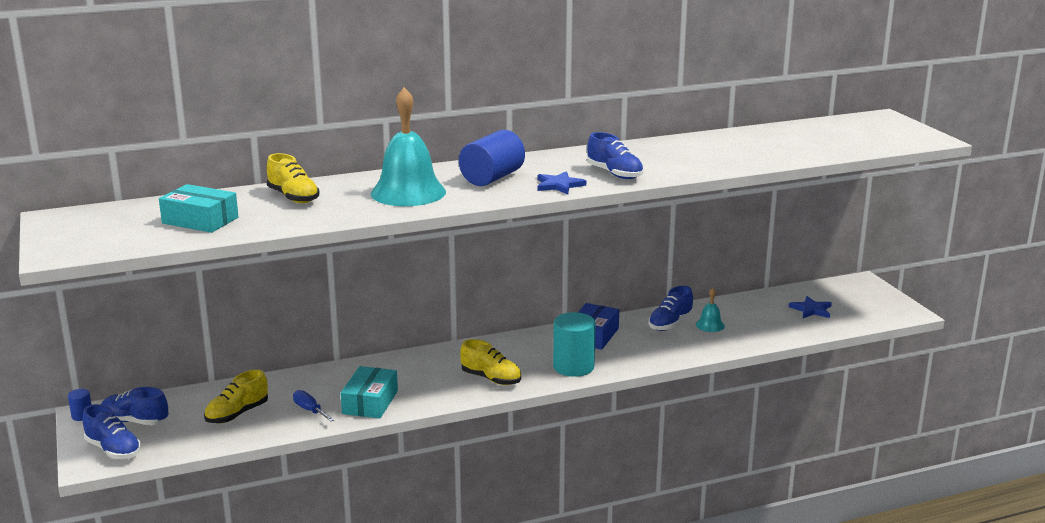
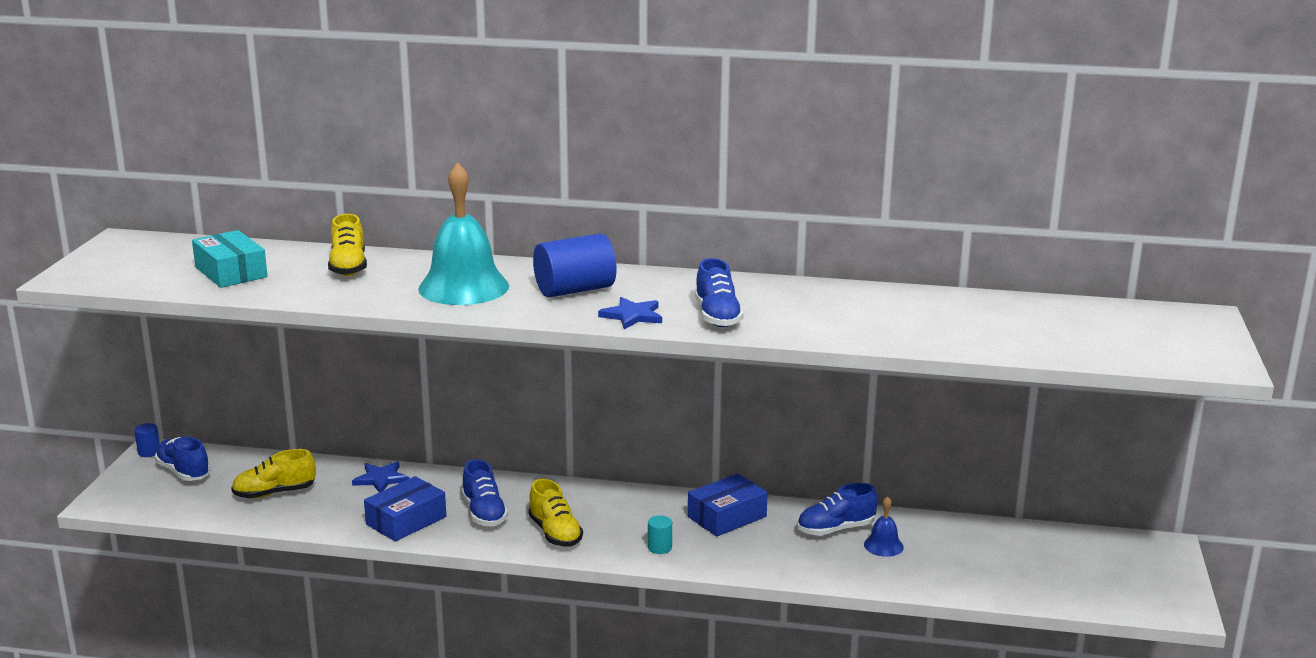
camera: 30 degrees right, 0 degrees up
(113, 450) = (135, 495): blue shoe -> blue shoe (484, 513)
(310, 410) = (341, 510): blue screwdriver -> none
(370, 402) = (406, 520): turquoise box -> blue box
(573, 367) = (659, 547): turquoise cylinder -> turquoise cylinder, size x0.46
(710, 325) = (883, 545): turquoise bell -> blue bell
(811, 310) = (1044, 564): blue star -> blue star (381, 479)

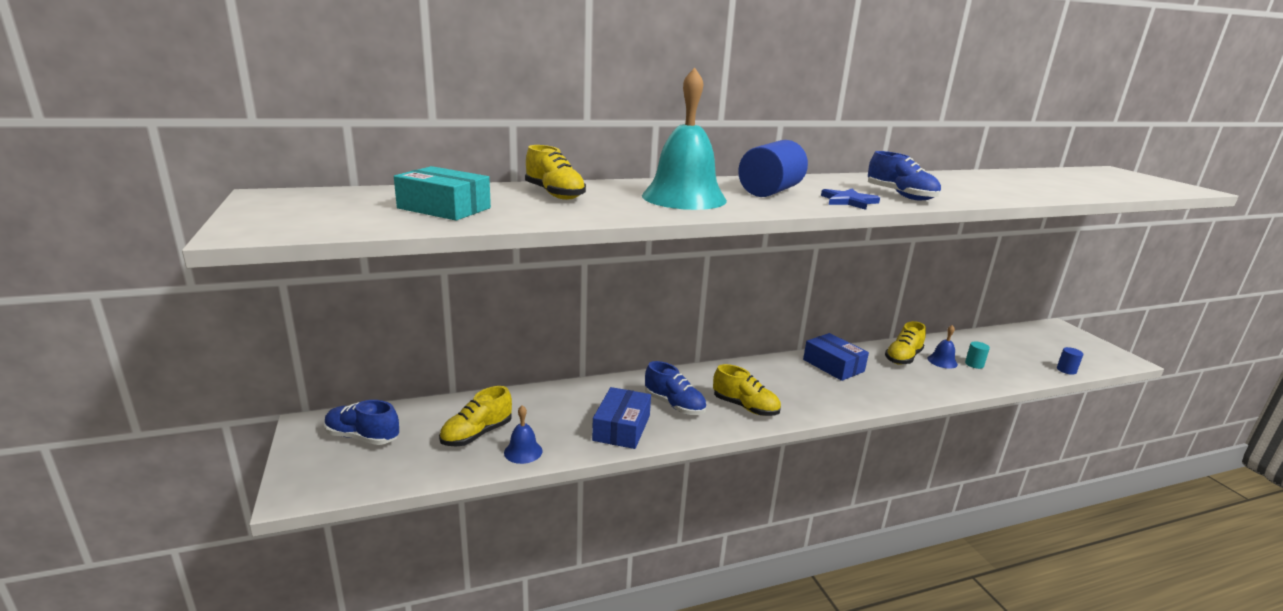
camera: 30 degrees left, 0 degrees up
(149, 452) = (305, 426): blue cylinder -> blue cylinder (1066, 370)
(297, 517) = (523, 451): none -> blue bell
(381, 479) = (559, 398): blue star -> none
(659, 547) = (826, 398): turquoise cylinder -> turquoise cylinder (974, 364)
(727, 517) = (833, 365): blue box -> blue box turned 60 degrees counterclockwise
(835, 529) = (903, 358): blue shoe -> yellow shoe

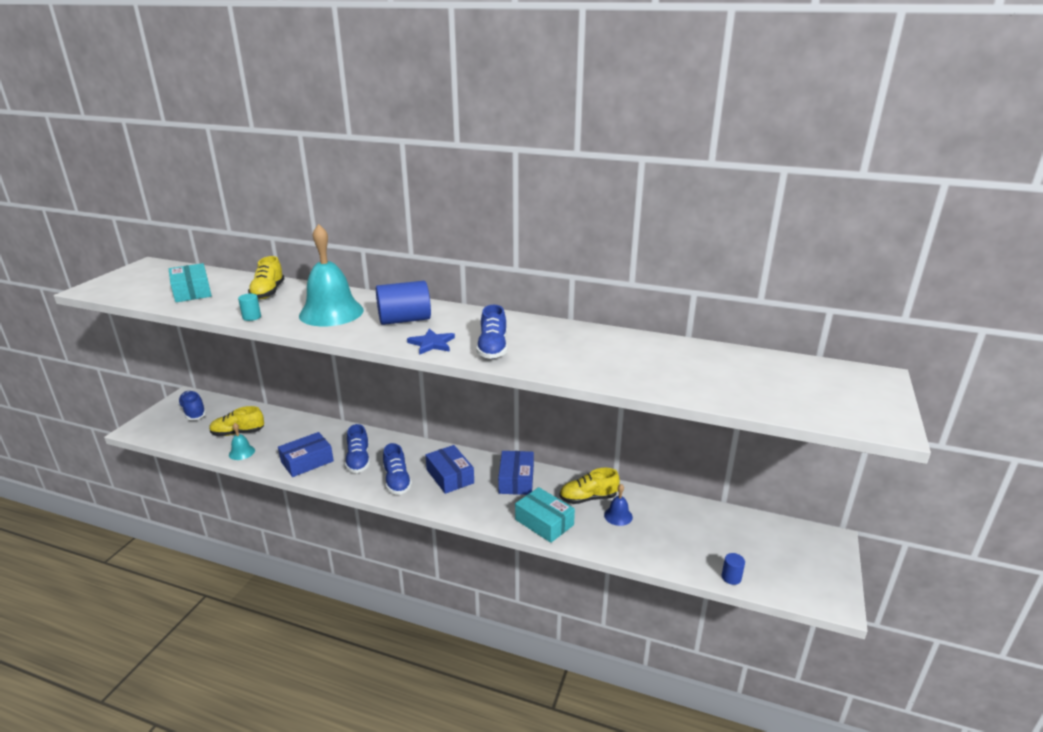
camera: 40 degrees right, 5 degrees up
(523, 451) = (242, 452): blue bell -> turquoise bell
(745, 407) = (397, 481): yellow shoe -> blue shoe
(780, 384) = (450, 476): none -> blue box
(911, 387) = (544, 522): none -> turquoise box
(974, 364) = (643, 531): turquoise cylinder -> turquoise cylinder (251, 317)

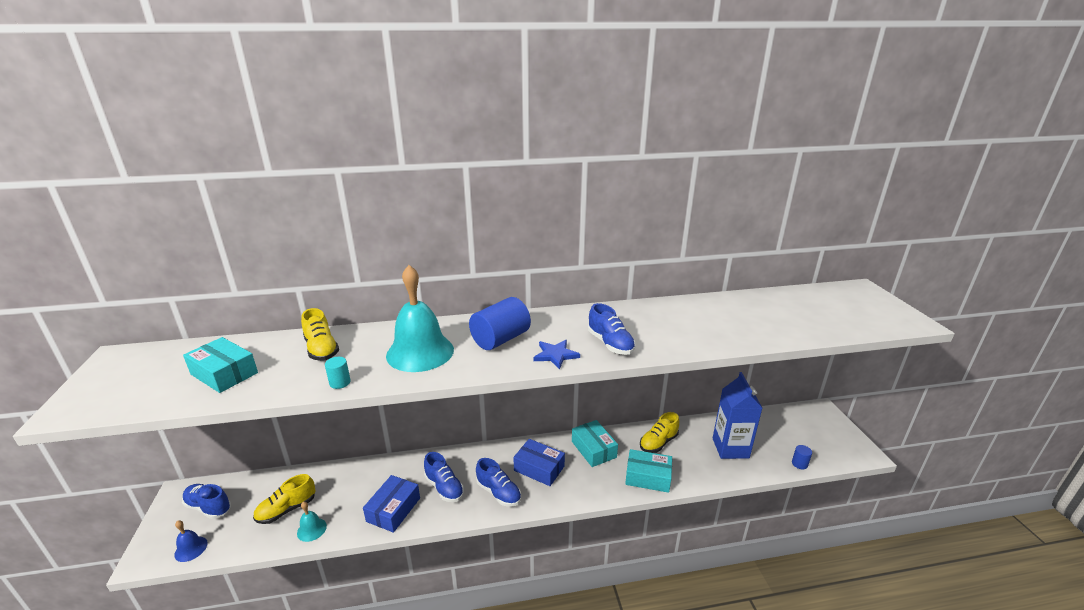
camera: 30 degrees left, 0 degrees up
(516, 480) = (593, 449): blue box -> turquoise box
(618, 516) = (691, 448): blue bell -> blue bell (191, 549)
(663, 532) = (730, 448): none -> blue carton

